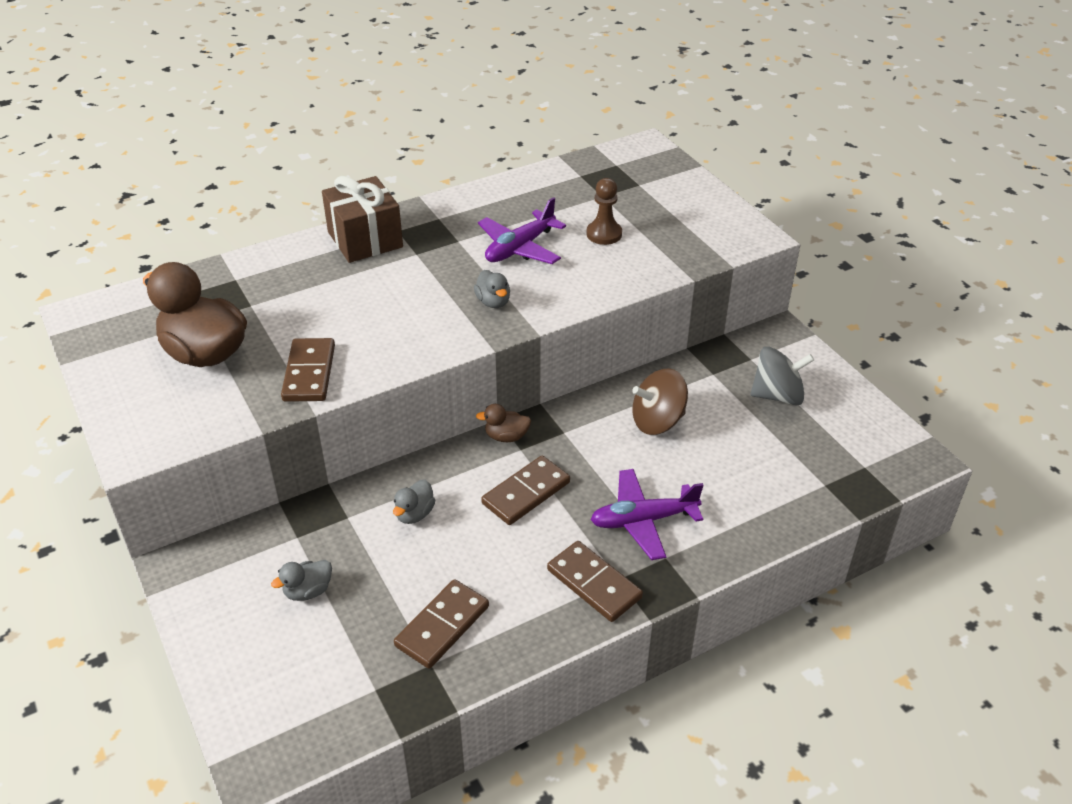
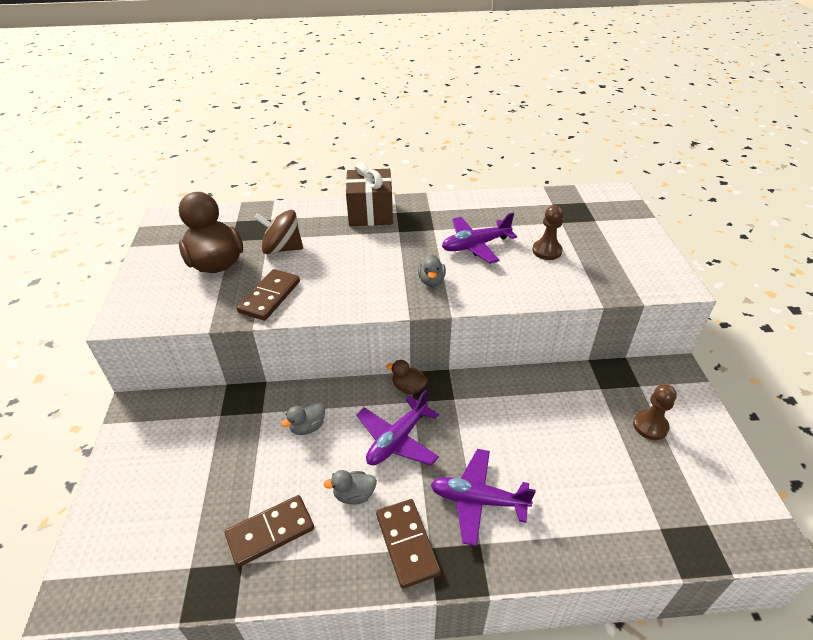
camera: 25 degrees right, 0 degrees up
(308, 591) = (199, 461): grey duck -> grey duck (354, 495)
(526, 493) = (397, 440): brown domino -> purple plane
(657, 421) = (534, 414): brown spinning top -> brown spinning top (282, 249)
(777, 395) = (650, 426): grey spinning top -> brown pawn

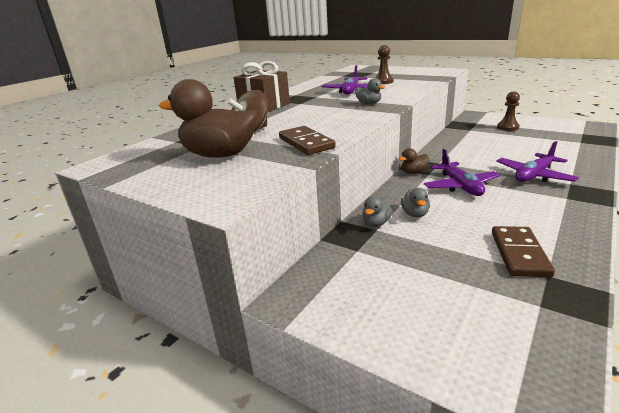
camera: 50 degrees left, 15 degrees down
(354, 495) = (502, 212): grey duck -> grey duck (376, 223)
(407, 544) = (560, 204): brown domino -> none

